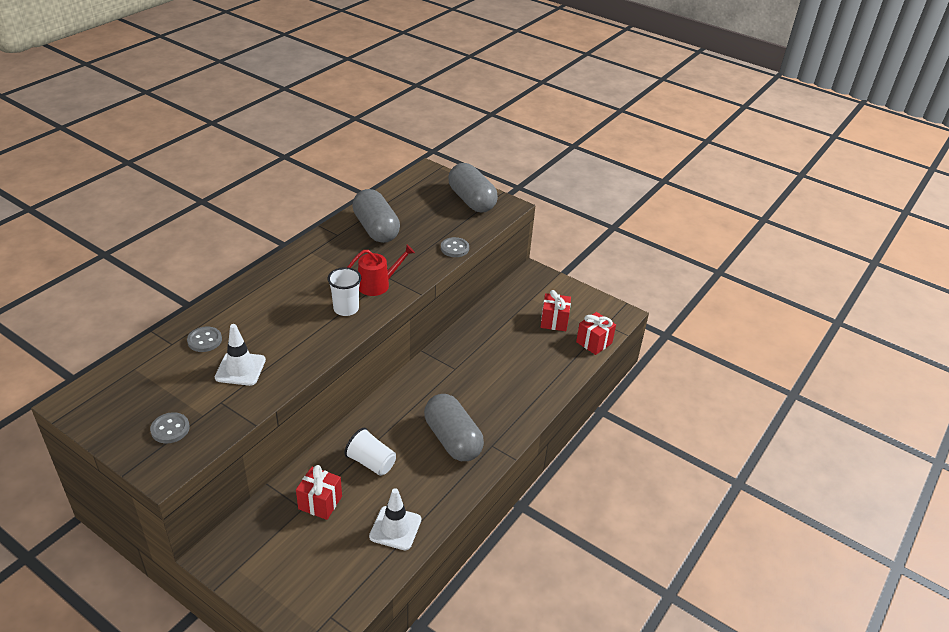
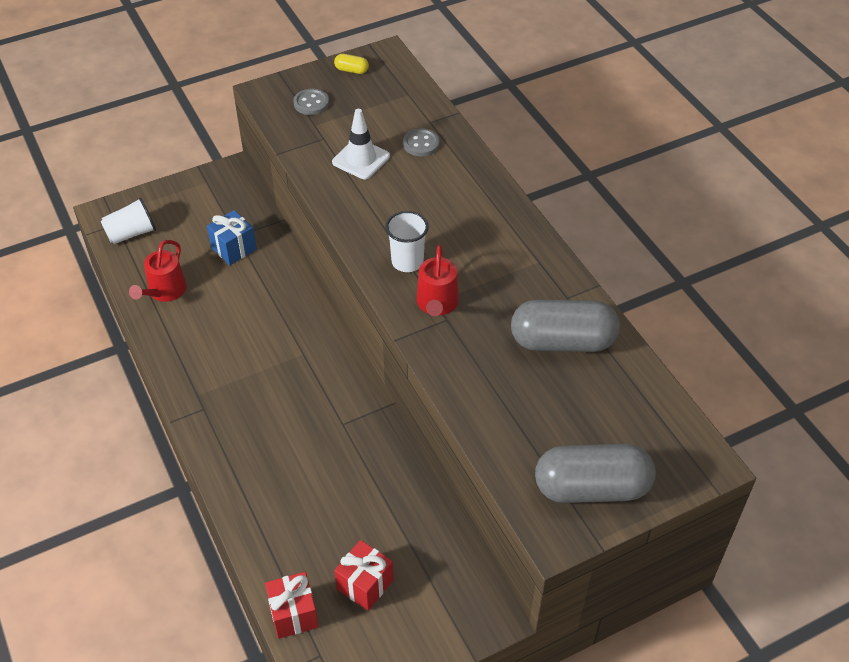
camera: 120 degrees right, 10 degrees up
(105, 419) = (351, 70): none -> yellow capsule
(320, 502) = (234, 248): red gift -> blue gift
(371, 462) = (254, 299): white cup -> white cup (131, 233)
(395, 528) = (165, 291): white traffic cone -> red watering can
(452, 439) = (236, 376): grey capsule -> none
(454, 248) = (473, 413): grey button -> none

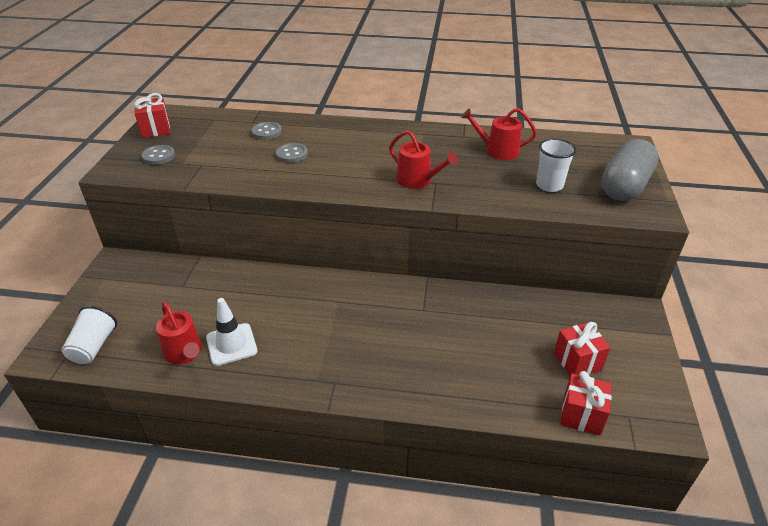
camera: 55 degrees left, 10 degrees down
(234, 248) = (193, 293): blue gift -> none
(351, 70) = (155, 129): yellow capsule -> red gift
(361, 159) = (245, 158): white traffic cone -> white traffic cone (231, 344)
(398, 186) = (291, 154): none -> grey button
(407, 262) = (366, 177): white cup -> white cup (549, 185)
(562, 341) = (498, 151): grey capsule -> red watering can

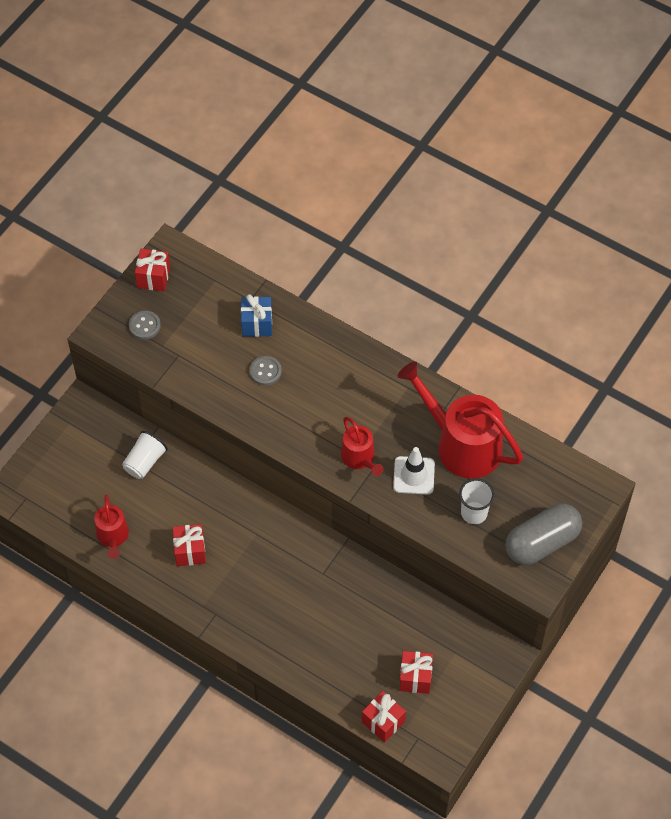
camera: 25 degrees right, 20 degrees up
(93, 347) = (45, 500): white cup -> white cup (144, 462)
(231, 344) = (151, 543): white traffic cone -> white traffic cone (414, 475)
(266, 132) = (257, 324): grey button -> blue gift
(277, 337) = (190, 551): none -> red gift
(498, 151) = (462, 444): red watering can -> red watering can, size x1.90

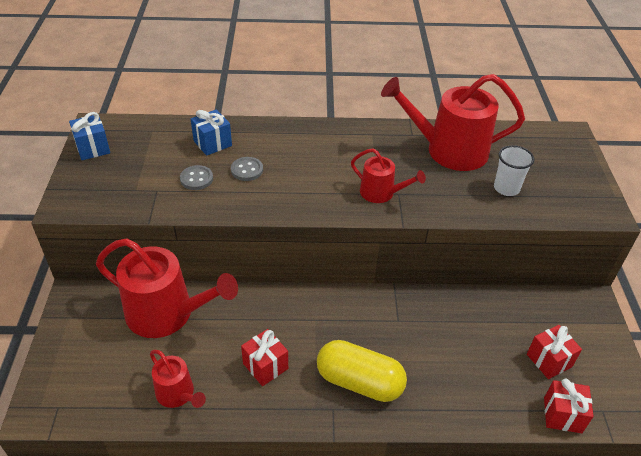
camera: 35 degrees left, 15 degrees down
(144, 326) = (108, 183): grey button -> grey button (196, 179)
(144, 462) = (167, 313): white cup -> red watering can
(153, 277) = (93, 148): red gift -> blue gift
(251, 605) = (359, 382): none -> yellow capsule
(414, 475) = (435, 185): white traffic cone -> none
(542, 542) = (575, 184): grey capsule -> none

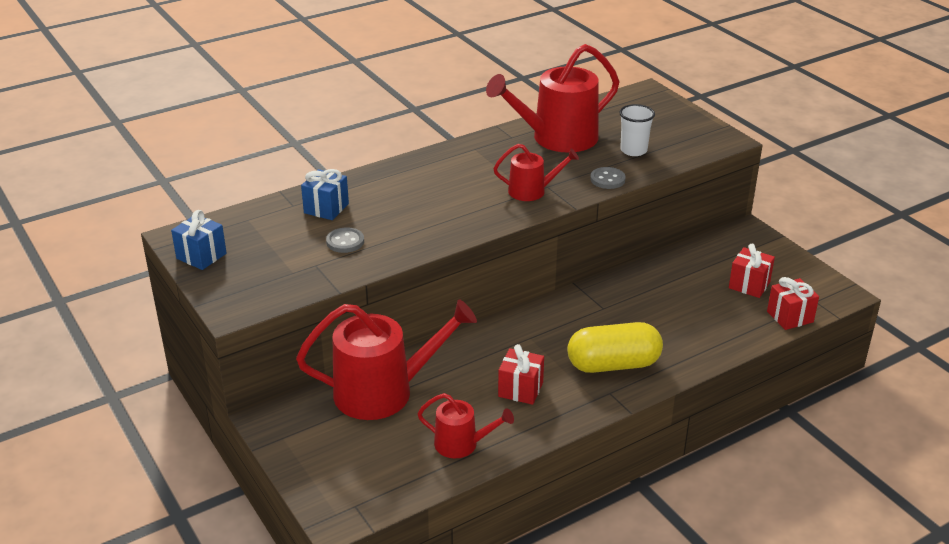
camera: 30 degrees left, 10 degrees down
(247, 170) = (387, 217): grey button -> grey button (607, 179)

